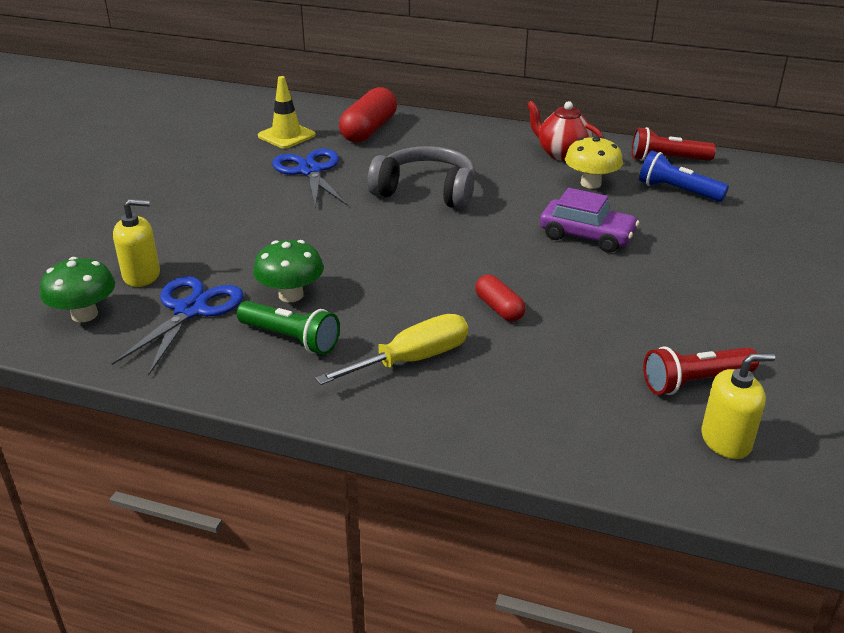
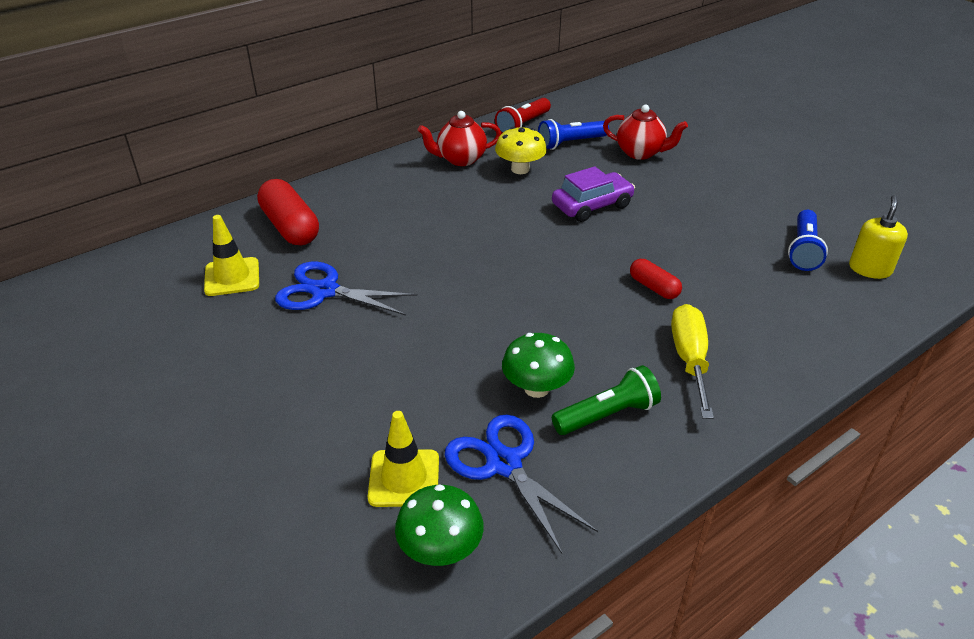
camera: 55 degrees left, 5 degrees up
(142, 275) = (404, 478): yellow soap dispenser -> yellow traffic cone
(426, 191) = (442, 245): grey headphones -> none
(499, 308) = (654, 287): red capsule -> red capsule turned 45 degrees clockwise
(695, 382) = (803, 250): red flashlight -> blue flashlight
(725, 231) = (640, 153): none -> red teapot

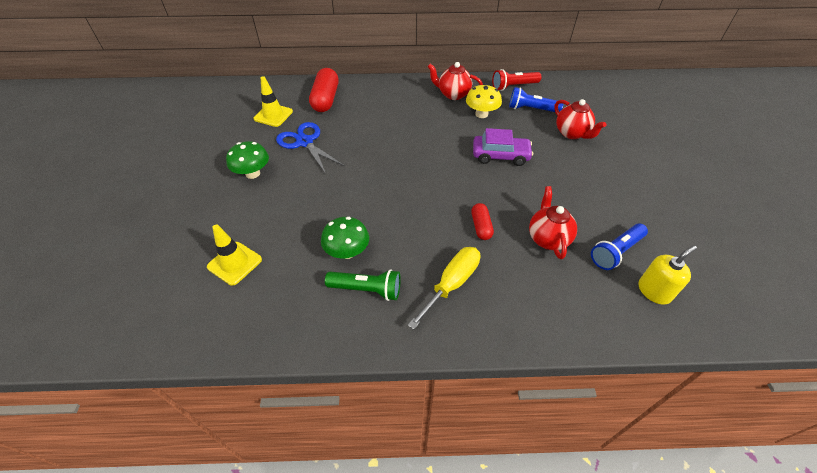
camera: 35 degrees right, 10 degrees up
(440, 549) = (210, 311): green mushroom -> green mushroom (252, 173)
(504, 463) = (286, 284): blue scissors -> none
(731, 267) = (547, 238): none -> red teapot

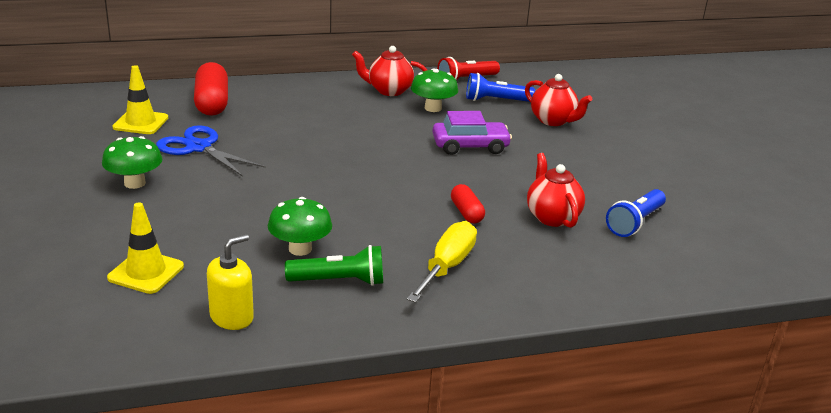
camera: 15 degrees left, 20 degrees down
(481, 114) = (433, 108): yellow mushroom -> green mushroom
(654, 291) = (687, 252): yellow soap dispenser -> yellow soap dispenser (232, 317)

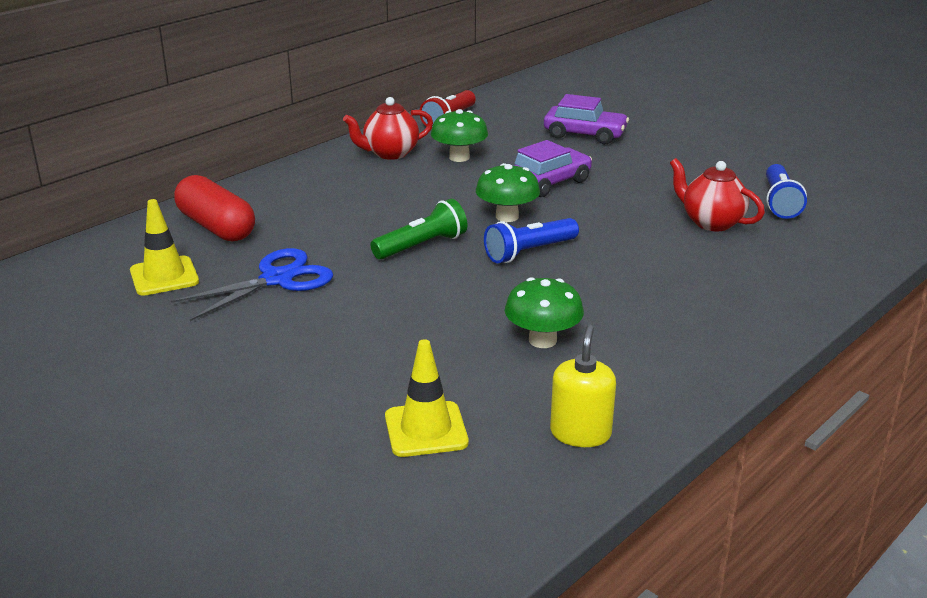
camera: 30 degrees left, 0 degrees up
(134, 183) = (264, 344): green mushroom -> green mushroom (507, 216)
(199, 147) = (277, 279): blue scissors -> blue scissors turned 135 degrees clockwise
(339, 281) = (625, 355): green flashlight -> green flashlight (422, 246)
(447, 266) = (694, 301): yellow screwdriver -> none
(466, 212) = (637, 246): red capsule -> none
(496, 100) = (506, 131): blue flashlight -> blue flashlight (529, 252)
(553, 121) = (585, 134): red teapot -> purple car

